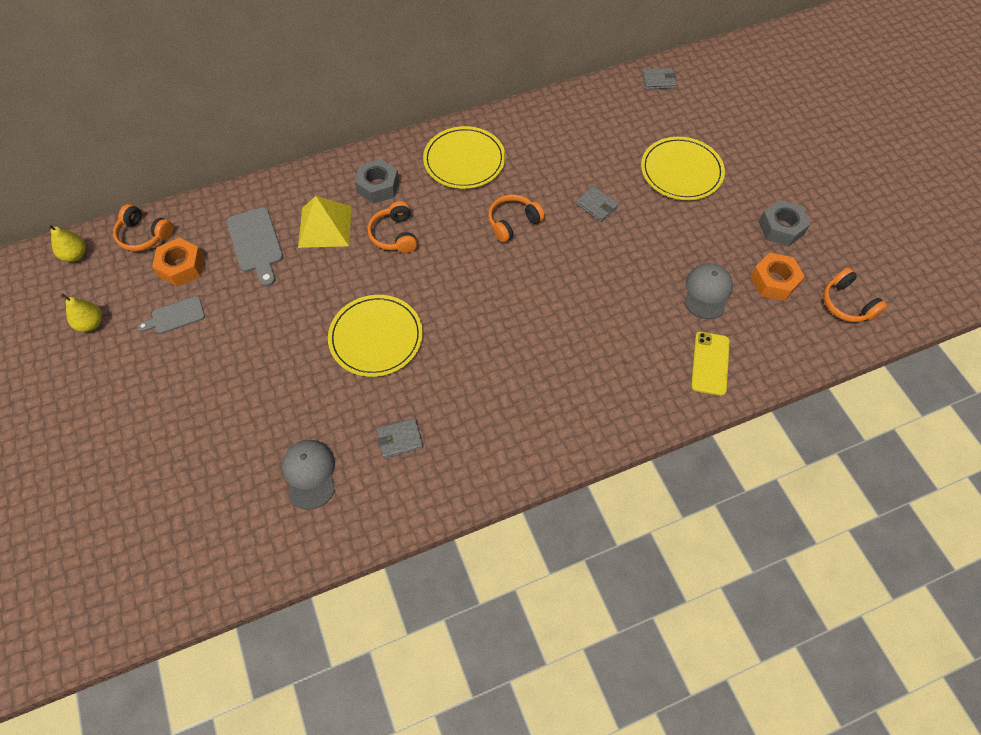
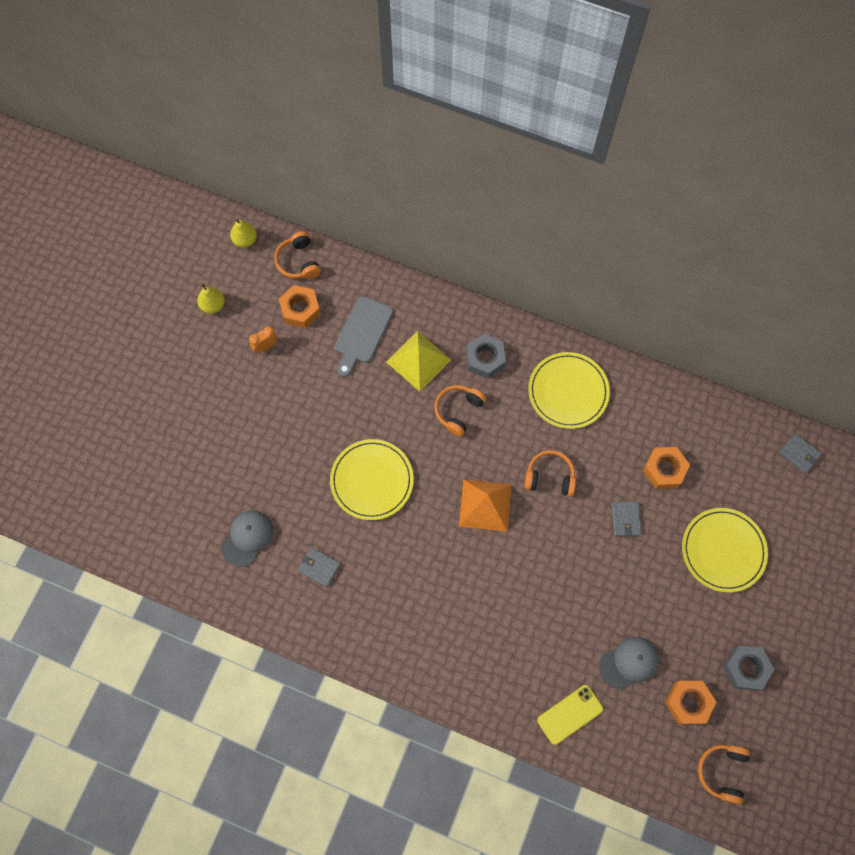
camera: 45 degrees right, 10 degrees up
(175, 316) = (265, 346): grey cutting board -> orange clock
(486, 279) = (485, 505): none -> orange pyramid
(586, 155) = (664, 470): none -> orange nut

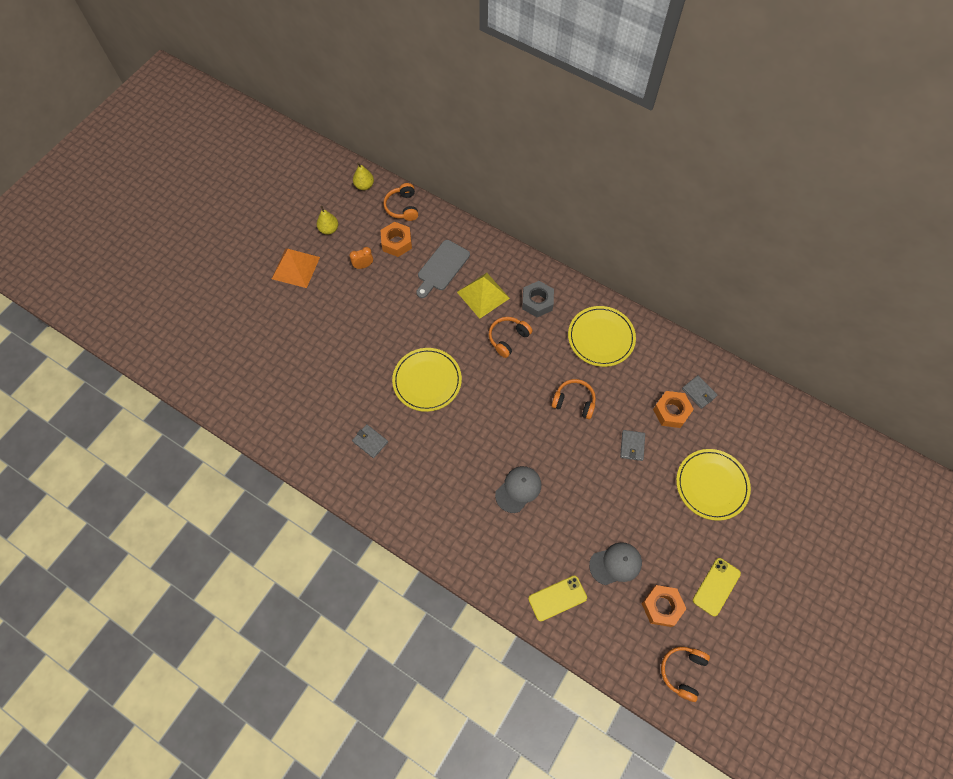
camera: 10 degrees right, 5 degrees down
(247, 538) = (317, 409): grey cap -> grey cap (518, 489)
(485, 505) = (516, 415): orange pyramid -> orange pyramid (295, 268)
(745, 668) = (716, 587): grey nut -> yellow phone
(799, 454) = (789, 417): grey wallet -> grey wallet (698, 392)

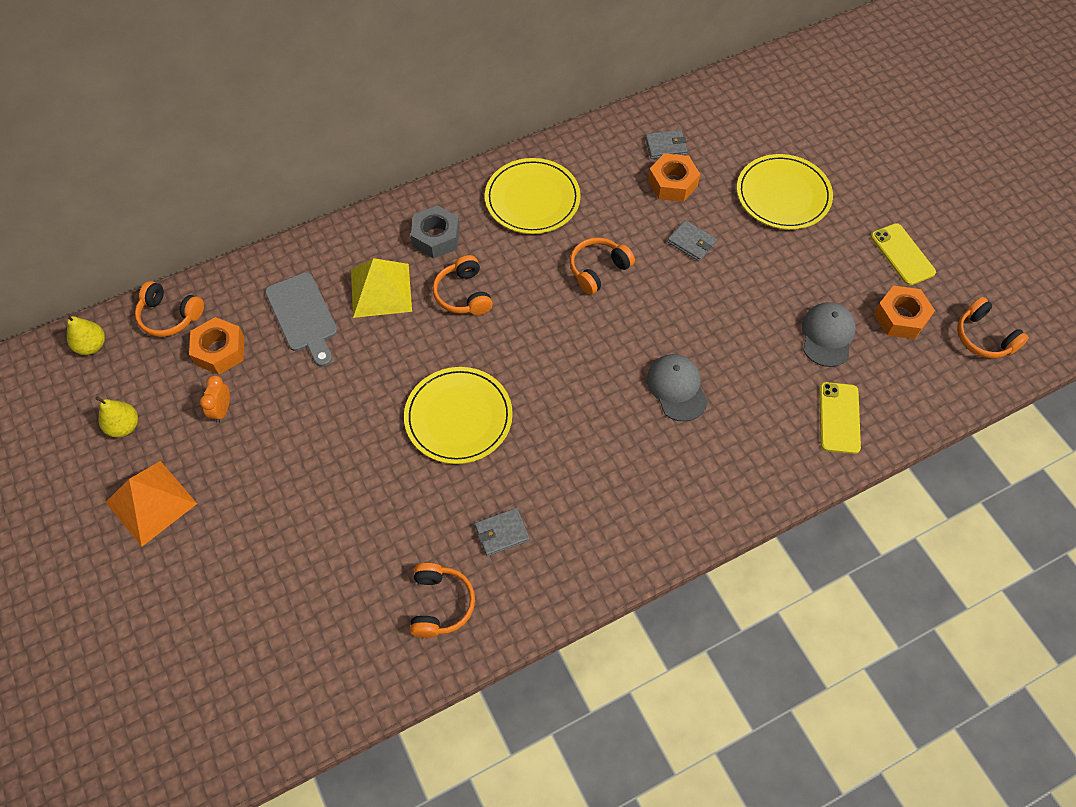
camera: 60 degrees left, 5 degrees down
(313, 433) = (440, 604): none -> orange headphones

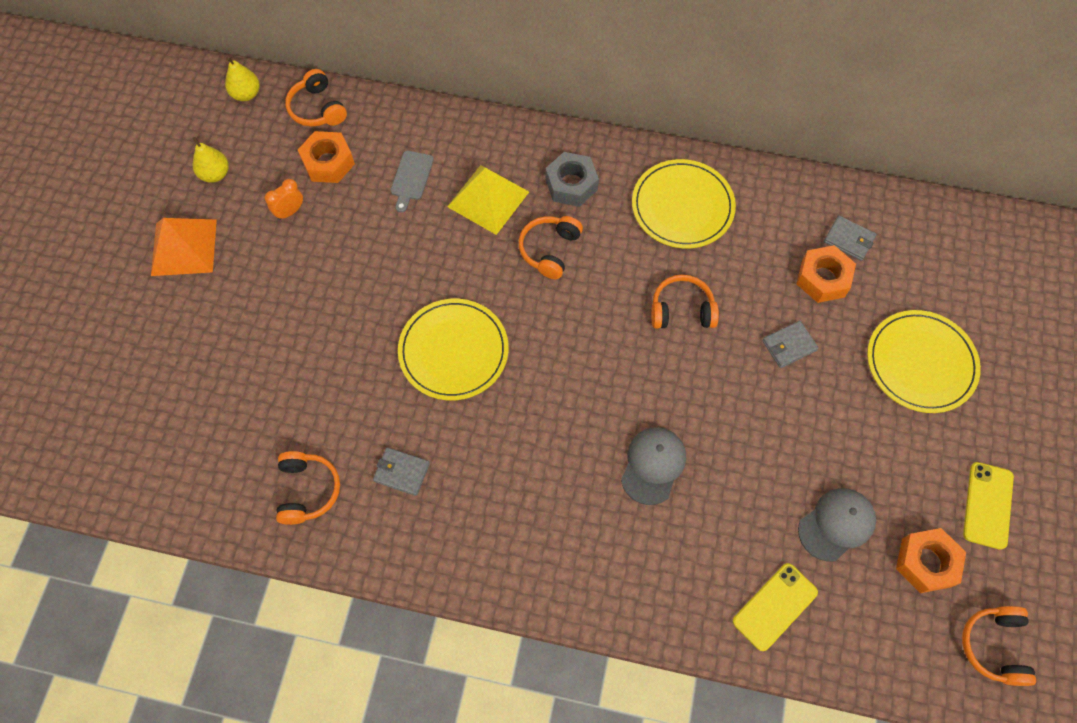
camera: 40 degrees right, 5 degrees up
(303, 316) = (411, 178): grey cutting board -> grey cutting board, size x0.64
(440, 604) = (307, 490): orange headphones -> orange headphones turned 45 degrees counterclockwise
(691, 242) = (789, 345): grey wallet -> grey wallet turned 75 degrees clockwise

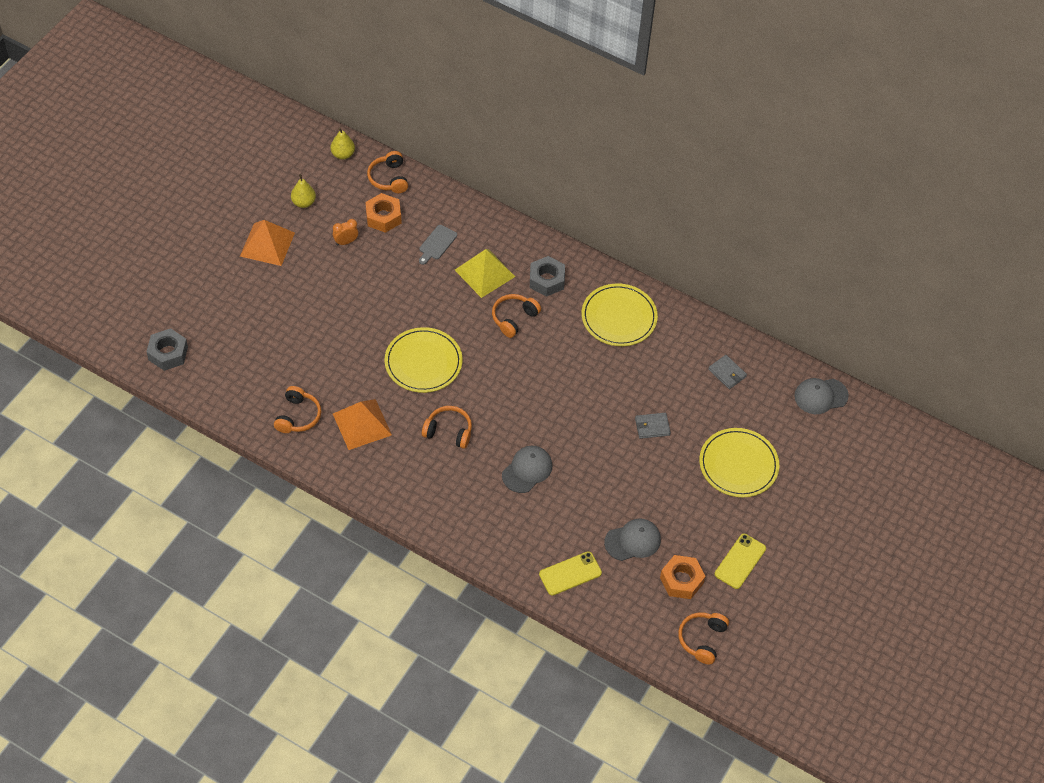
camera: 15 degrees right, 10 degrees down
(90, 454) = (168, 353): none -> grey nut
(402, 472) = (362, 424): grey wallet -> orange pyramid
(681, 310) = (588, 383): orange headphones -> orange headphones (448, 431)
(823, 278) = (696, 392): orange nut -> none
(976, 234) = (820, 396): none -> grey cap

